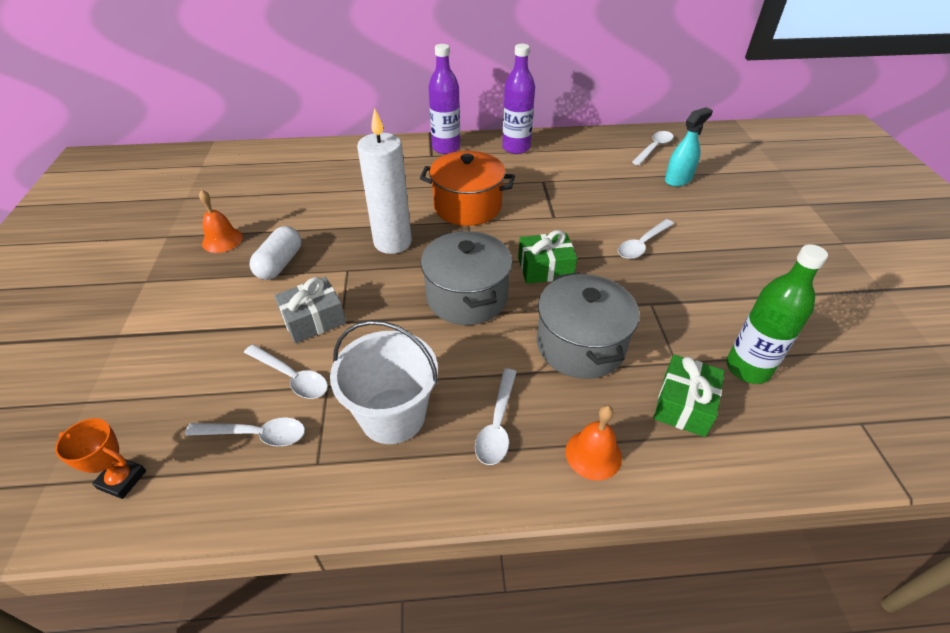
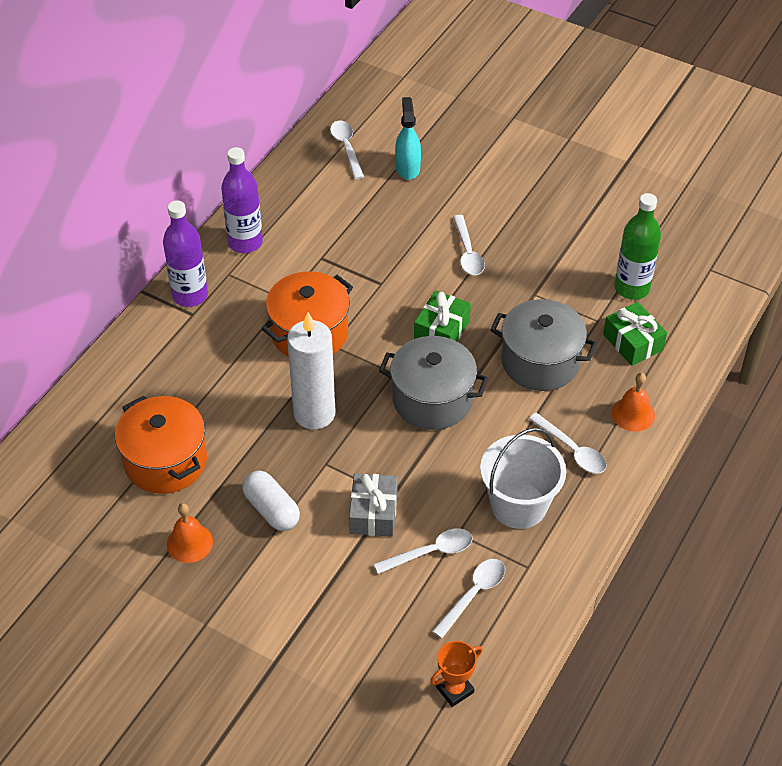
camera: 55 degrees left, 5 degrees up
(292, 199) = (165, 461): none -> orange pot

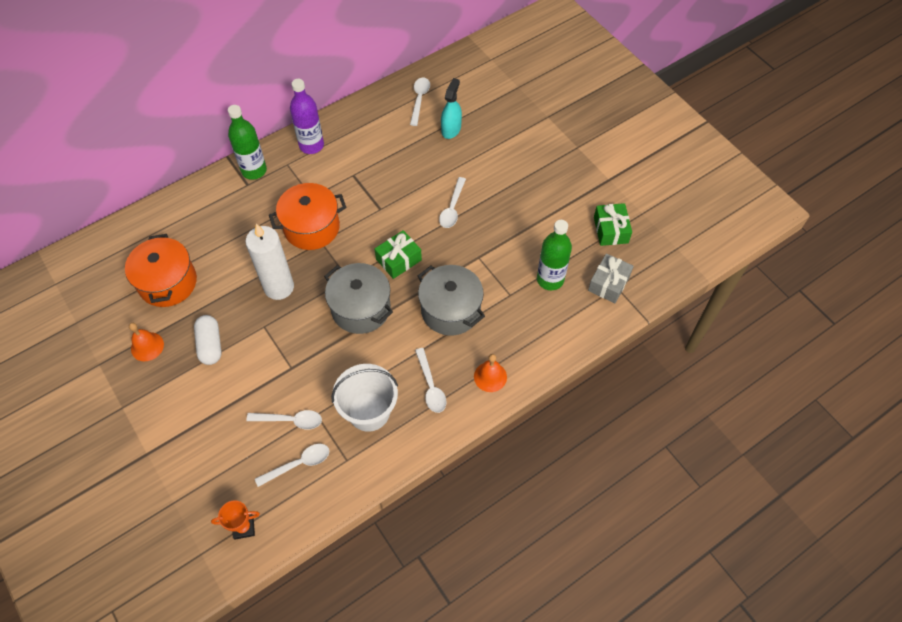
camera: 25 degrees right, 10 degrees up
(190, 295) = (254, 170): purple bottle -> green bottle
(373, 513) = (272, 375): grey gift -> grey gift (608, 283)
(632, 342) = (524, 321): green gift -> green gift (610, 230)

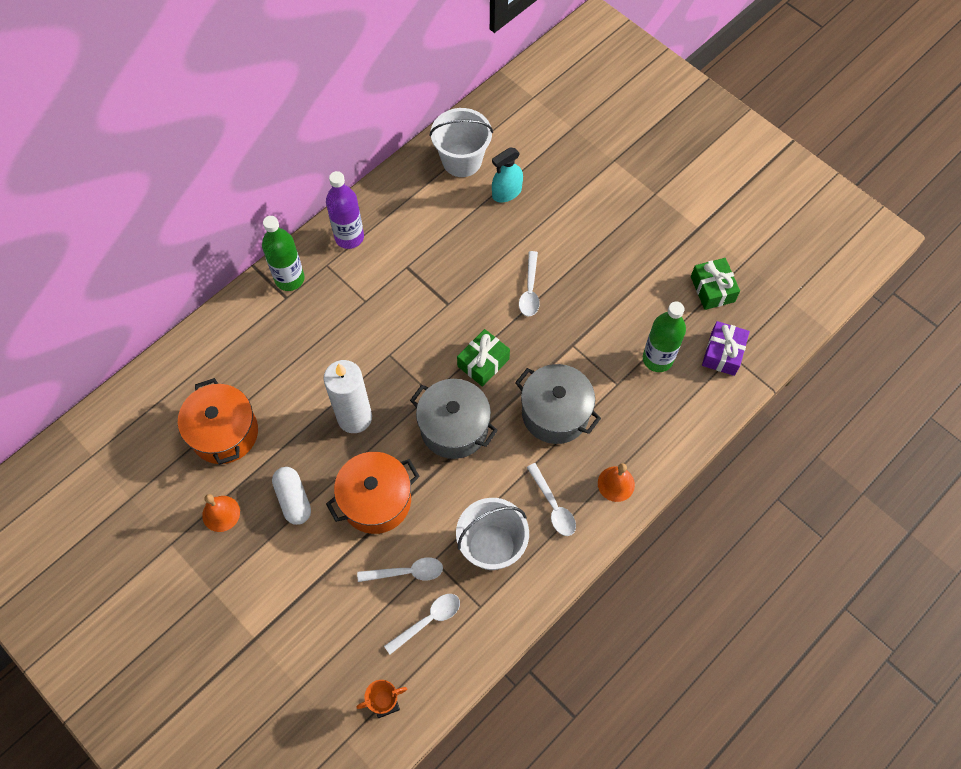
camera: 10 degrees left, 5 degrees up
(311, 227) = (374, 339): orange pot -> orange pot (376, 500)
(419, 99) = (462, 160): white spoon -> white bucket
(451, 129) = (506, 192): turquoise spray bottle -> turquoise spray bottle turned 135 degrees counterclockwise
(608, 283) = (723, 353): grey gift -> purple gift

